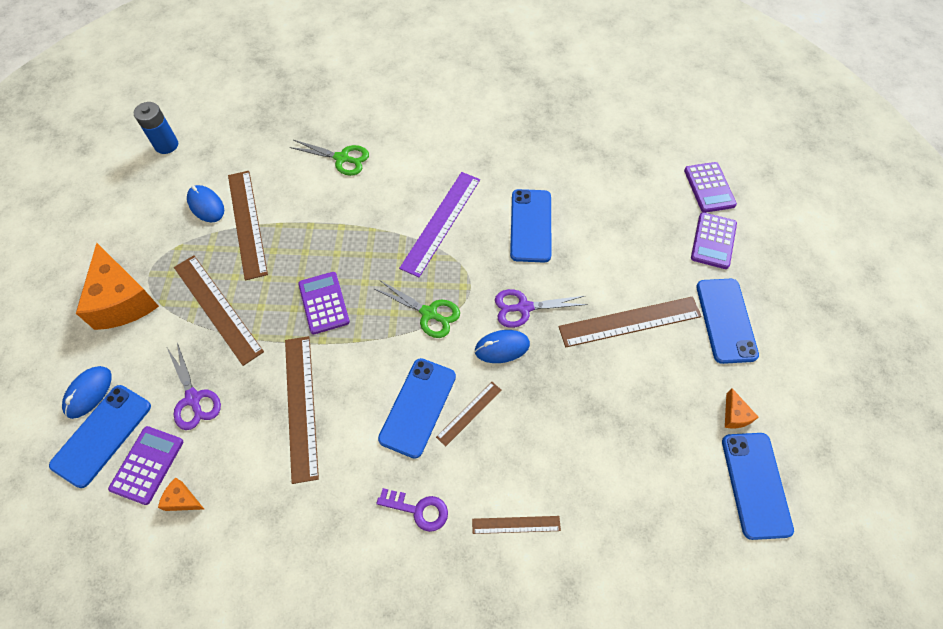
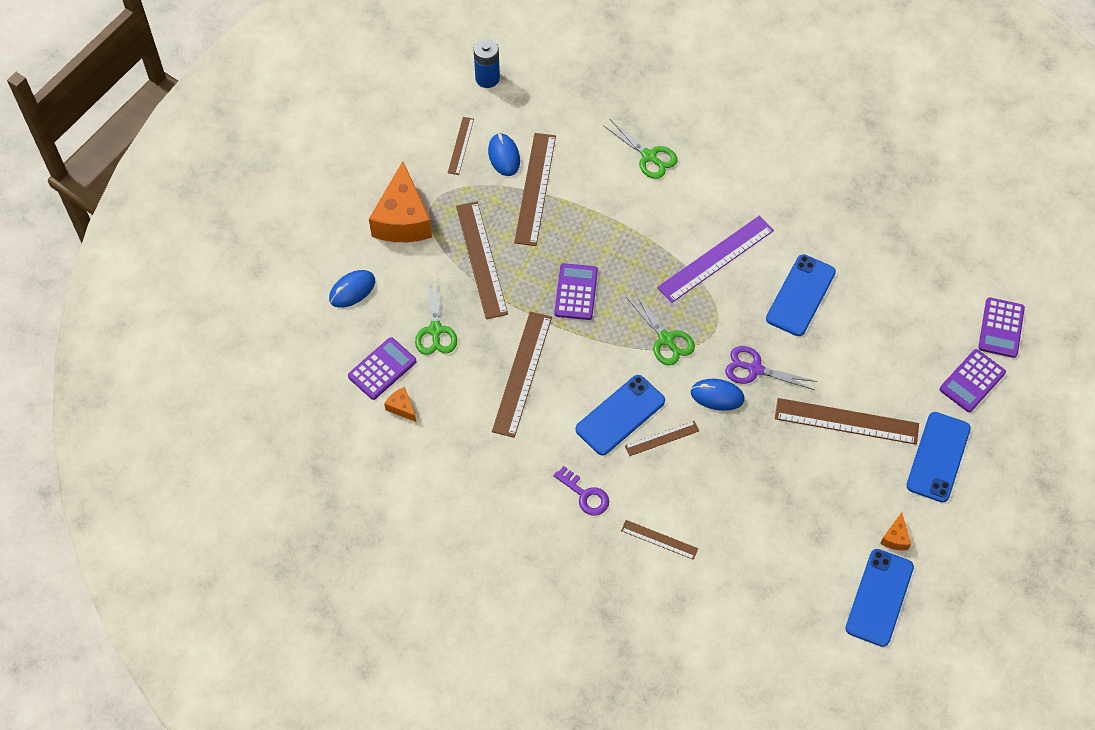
camera: 25 degrees right, 0 degrees up
(102, 435) = (353, 330): blue phone -> none
(160, 211) = (461, 146): none -> brown ruler
(193, 399) = (435, 330): purple scissors -> green scissors

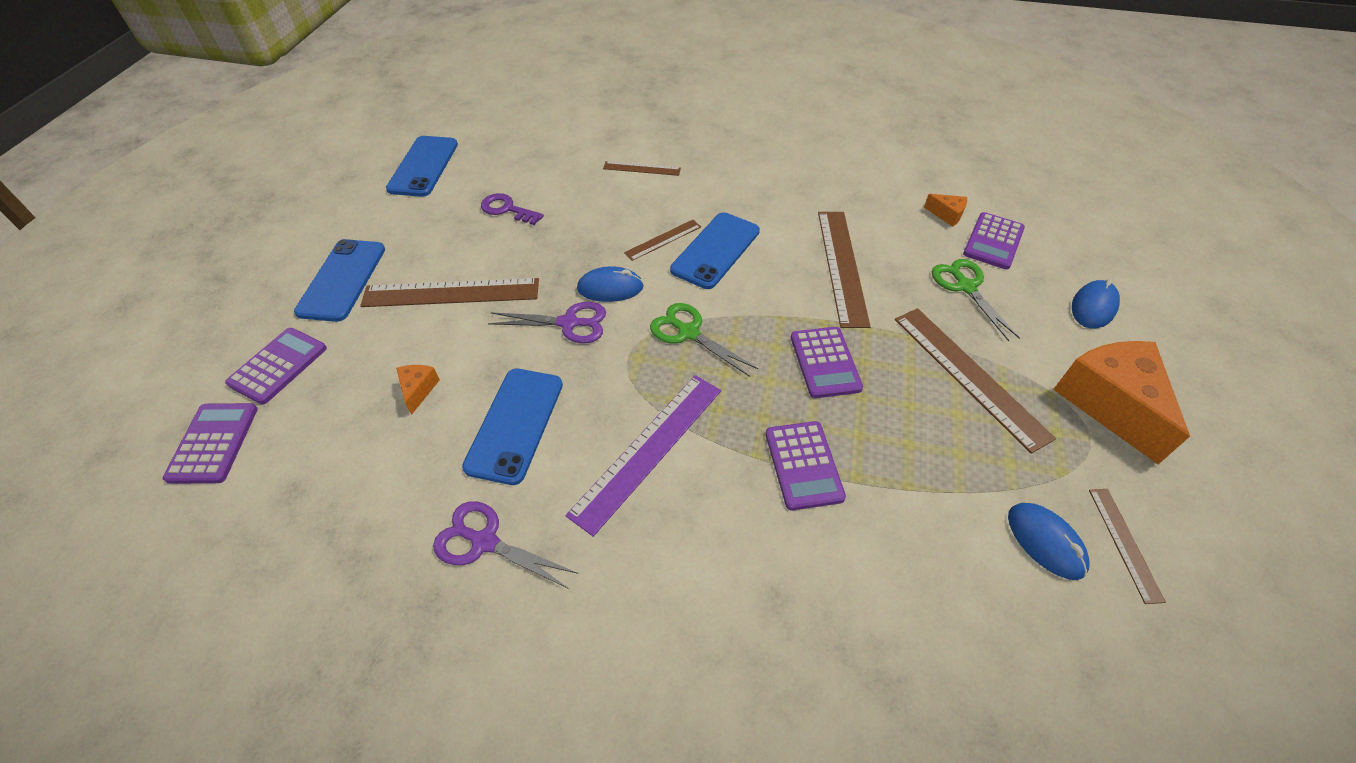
camera: 165 degrees right, 10 degrees down
(487, 78) = (1191, 709): blue battery -> none
(535, 188) = (962, 496): brown ruler -> none
(585, 495) = (725, 185): purple key -> purple key (507, 209)
(621, 227) = (803, 465): none -> purple calculator
(649, 156) = (809, 606): green scissors -> none
(822, 227) = (484, 542): none -> purple scissors
(895, 538) = (402, 208): orange cheese -> orange cheese (418, 390)

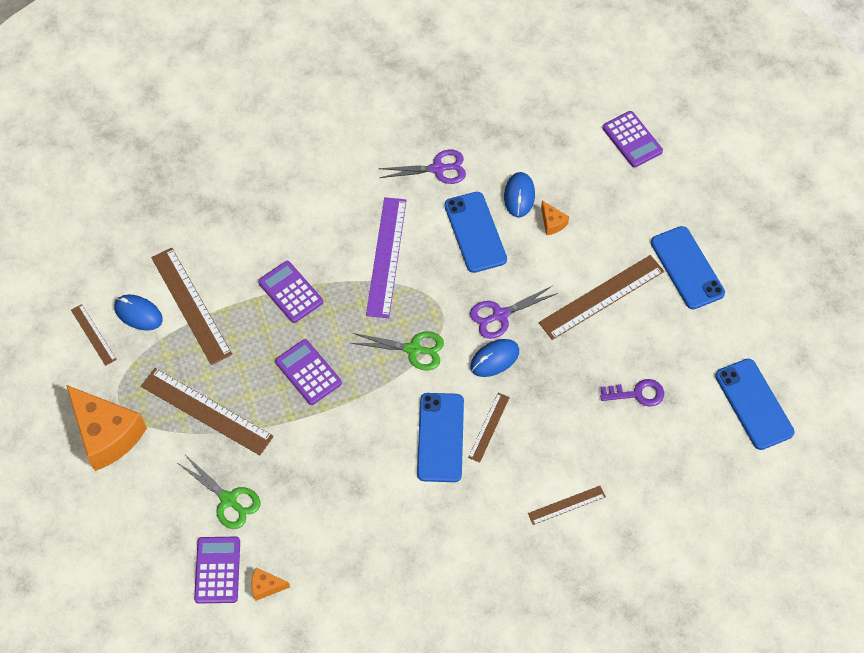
camera: 150 degrees right, 10 degrees up
(278, 366) = (652, 194): purple calculator -> none
(842, 266) = (333, 472): brown ruler -> brown ruler (191, 305)
(1093, 307) = (124, 529): blue mouse -> blue mouse (519, 196)

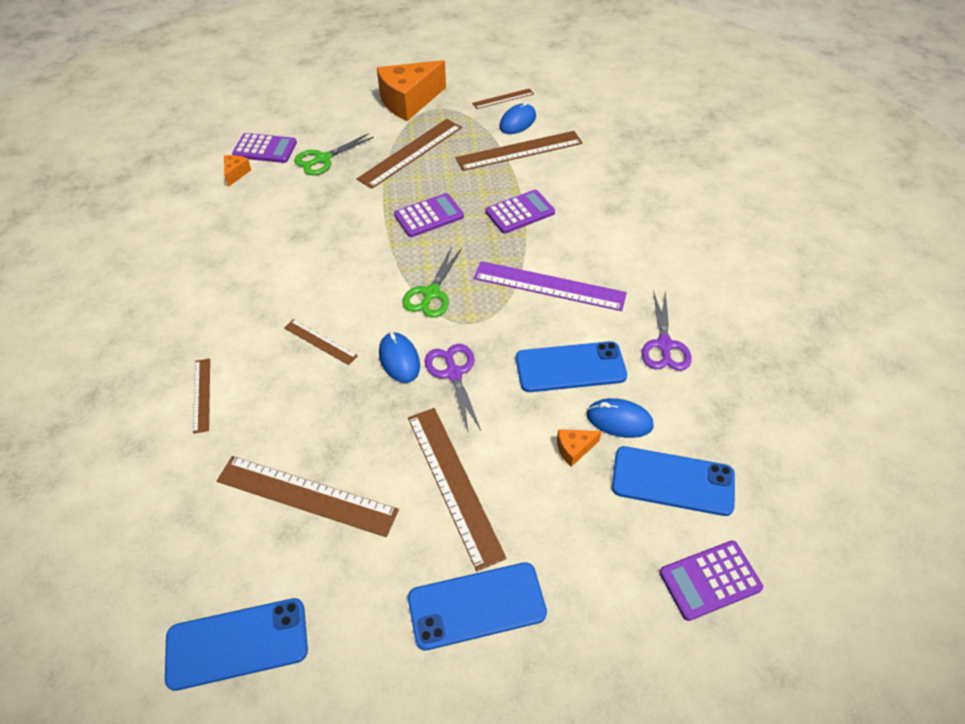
camera: 100 degrees right, 10 degrees down
(440, 437) = (324, 301): blue phone -> blue phone (672, 481)
(637, 394) = (306, 495): purple key -> brown ruler

